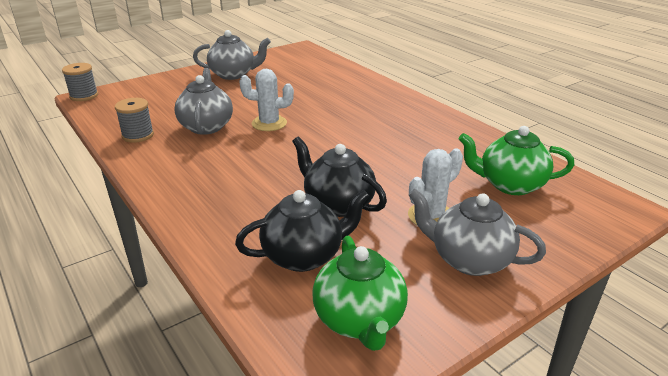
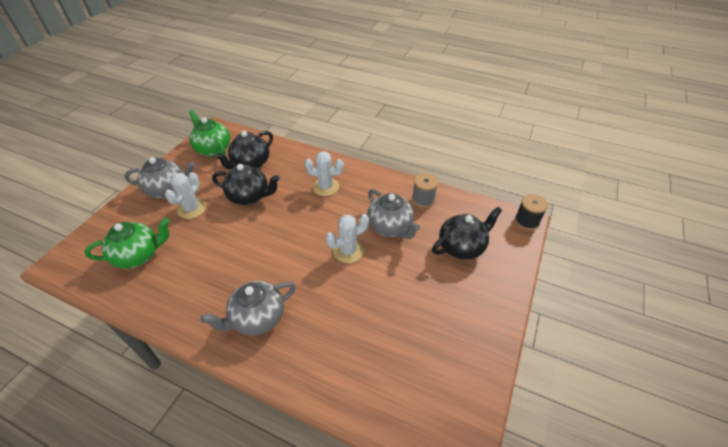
camera: 150 degrees right, 15 degrees up
(84, 96) = (526, 221): grey spool -> black spool
(167, 99) = (462, 247): none -> black teapot
(225, 182) = (326, 187): none -> white cactus
(233, 74) = (459, 318): grey teapot -> grey teapot (257, 318)

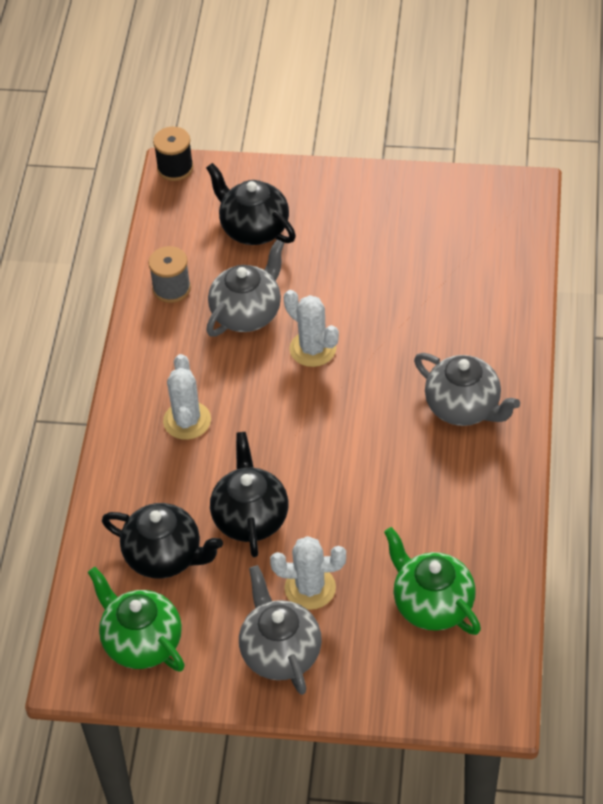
camera: 105 degrees left, 5 degrees up
(213, 149) = (141, 642): green teapot -> green teapot turned 105 degrees clockwise

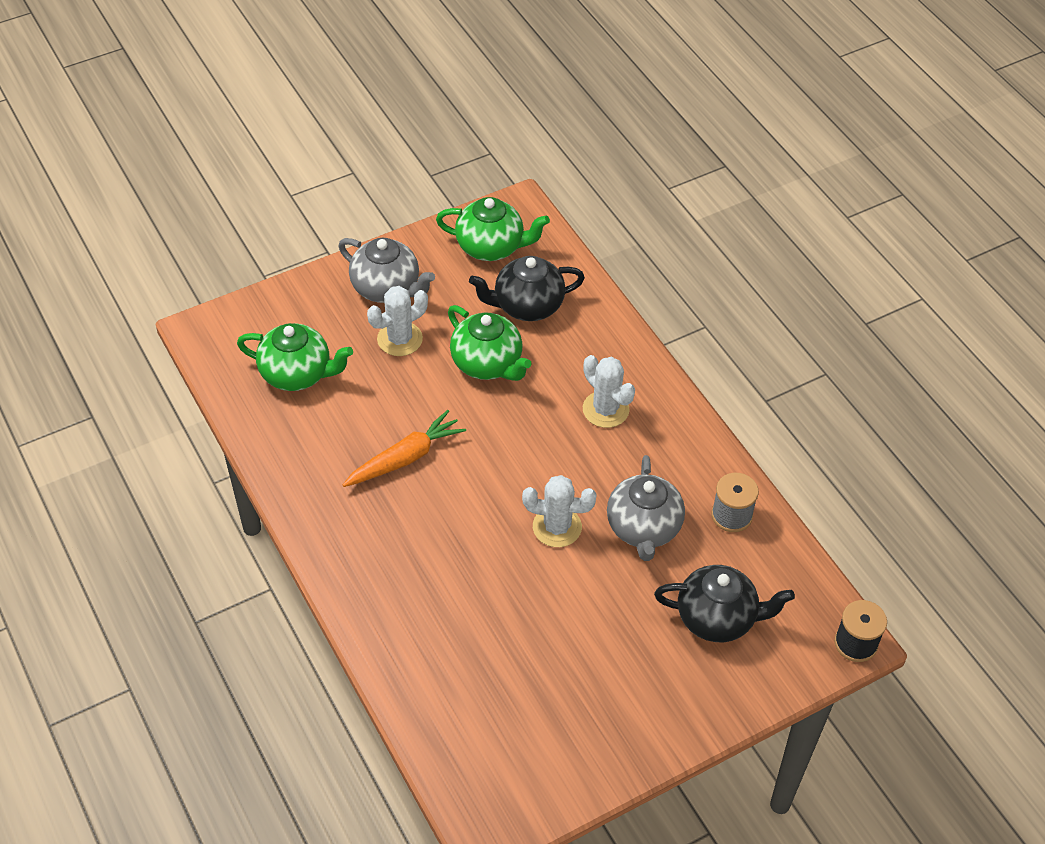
camera: 140 degrees right, 0 degrees up
(250, 518) = (487, 364): black teapot -> green teapot
(391, 469) = (405, 458): none -> orange carrot
(464, 408) = (381, 544): grey teapot -> none

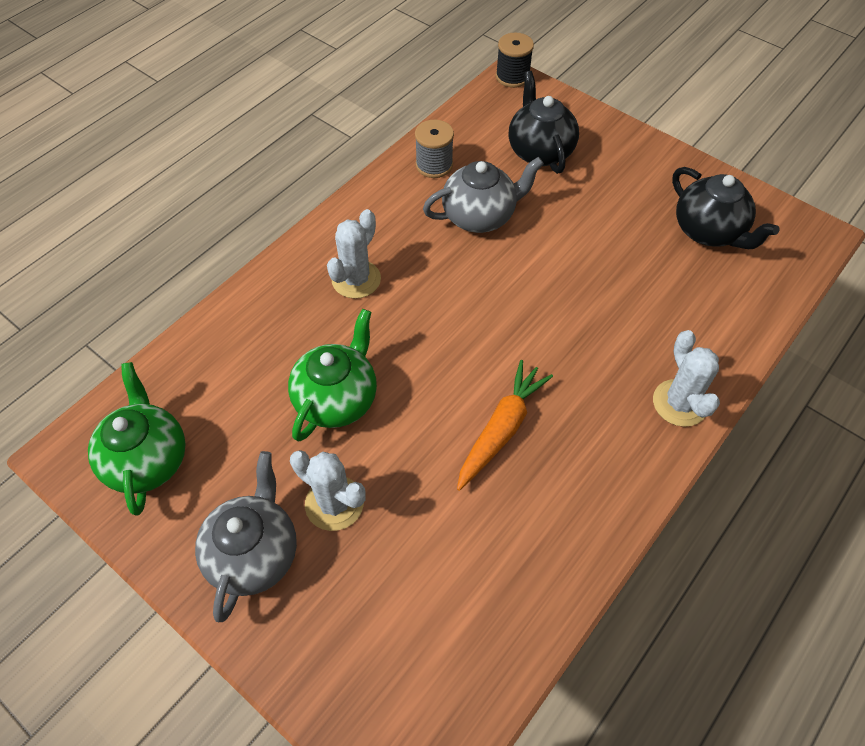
camera: 110 degrees left, 5 degrees up
(297, 374) = (437, 600): green teapot -> none
(405, 458) = (501, 429): orange carrot -> orange carrot turned 90 degrees clockwise
(527, 306) = (236, 390): black teapot -> black teapot (709, 231)
(557, 527) = (513, 275): white cactus -> white cactus (679, 403)

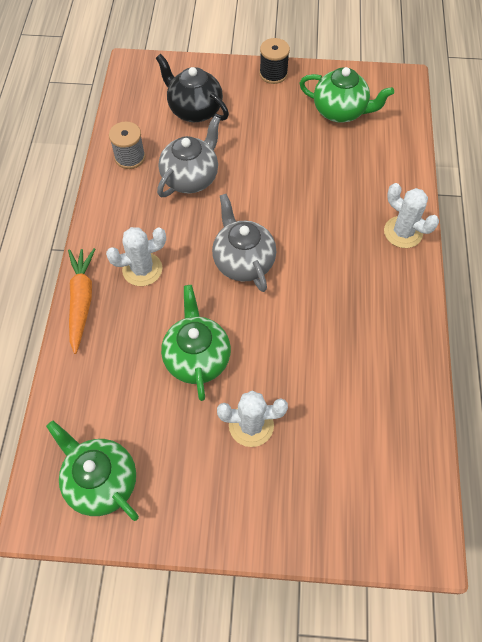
camera: 35 degrees left, 5 degrees up
(254, 553) = (226, 490): grey teapot -> grey teapot (243, 261)
(356, 279) = (142, 269): white cactus -> white cactus turned 75 degrees clockwise
(501, 429) = (315, 312): orange carrot -> orange carrot (81, 301)
(512, 77) = (133, 63): black spool -> black spool (273, 74)
(709, 231) = (340, 111): black teapot -> green teapot

